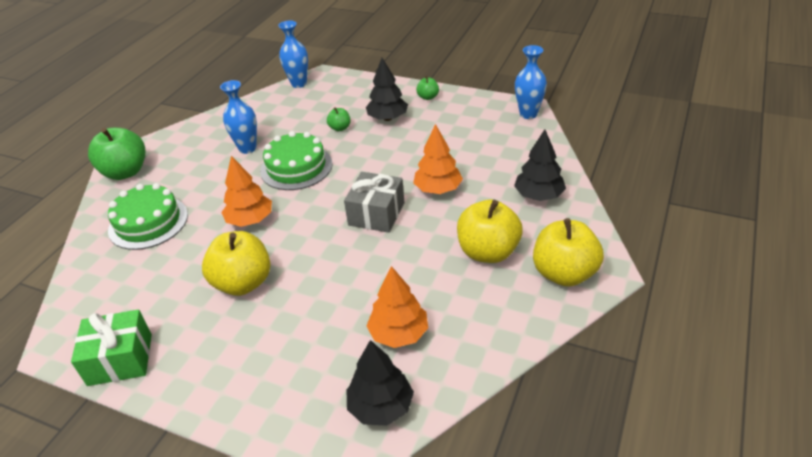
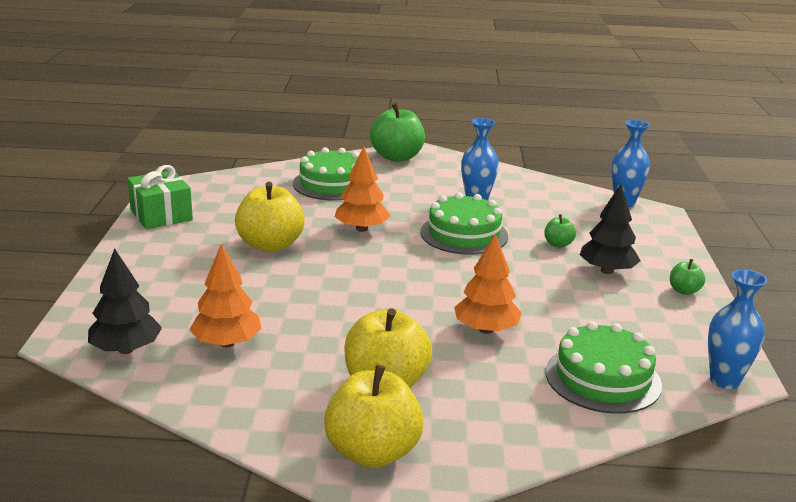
camera: 65 degrees right, 15 degrees down
(376, 214) = (413, 296): grey gift -> none
(512, 156) = (602, 378): none -> green cake
(539, 195) = (527, 412): black tree -> none

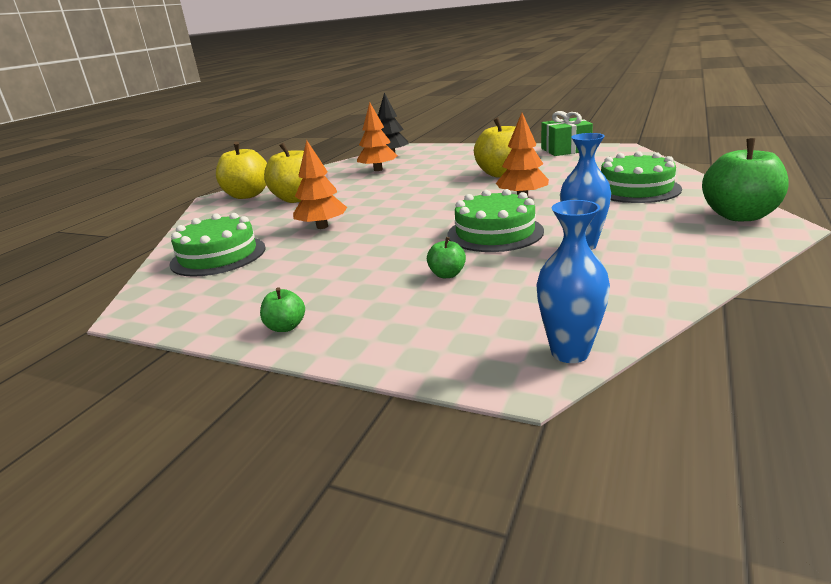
camera: 115 degrees right, 0 degrees up
(607, 270) = (368, 290): black tree -> none
(724, 381) = (144, 303): blue vase -> none

